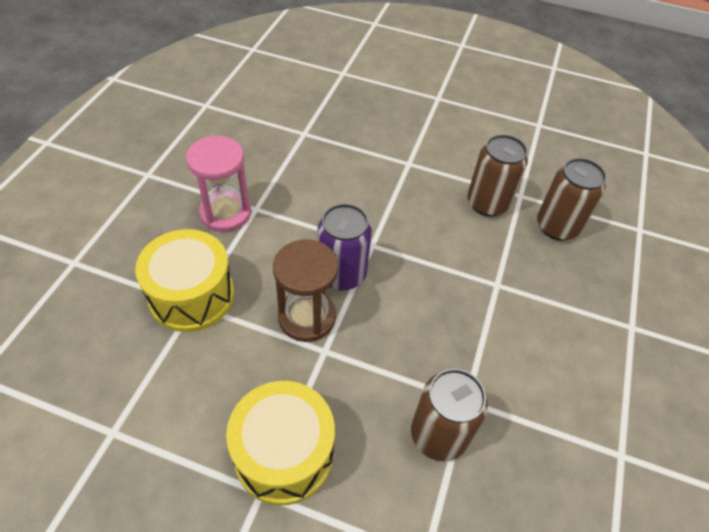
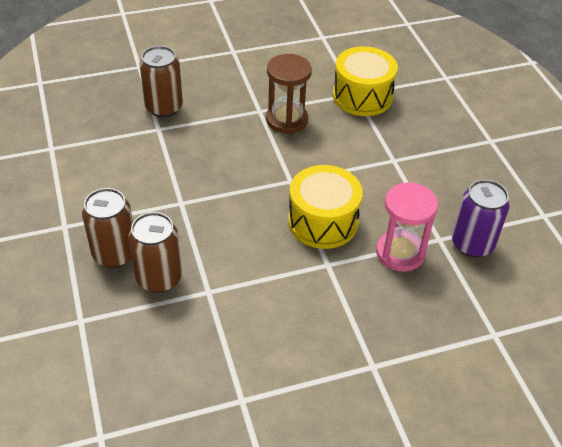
camera: 145 degrees right, 5 degrees down
(225, 213) = (407, 146): pink hourglass -> pink hourglass (400, 253)
(284, 454) = (236, 66): yellow drum -> yellow drum (323, 222)
(342, 274) = (291, 152): purple can -> purple can (472, 244)
(487, 203) = (232, 265): brown can -> brown can (115, 254)

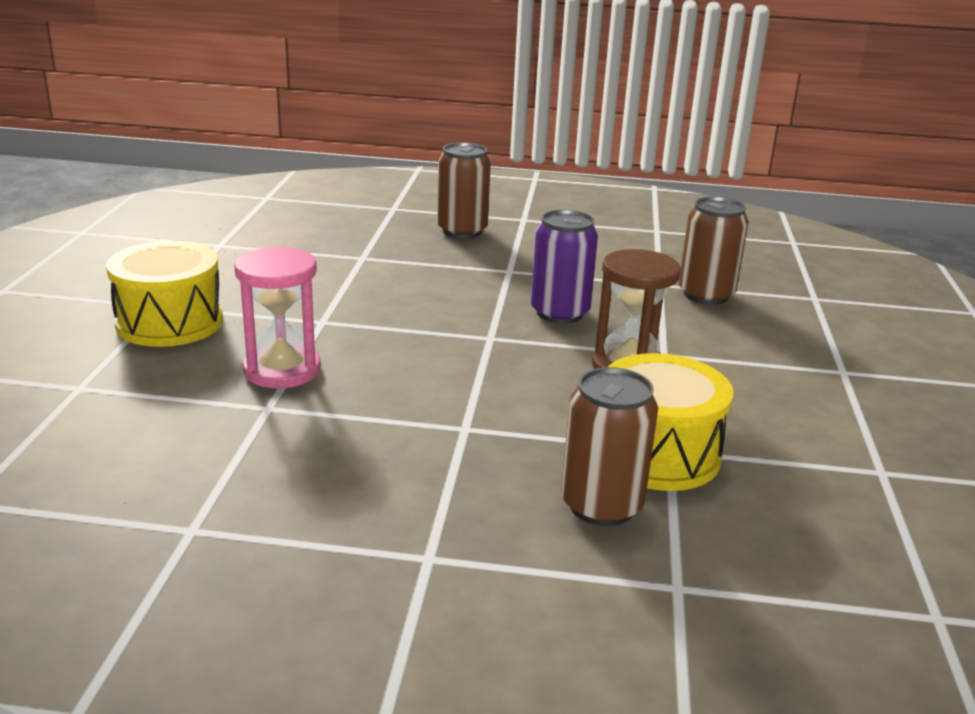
camera: 115 degrees right, 20 degrees down
(159, 278) = (407, 241): brown can -> brown can (601, 505)
(323, 222) = (394, 337): yellow drum -> yellow drum (170, 322)
(472, 244) = (227, 430): purple can -> purple can (559, 313)

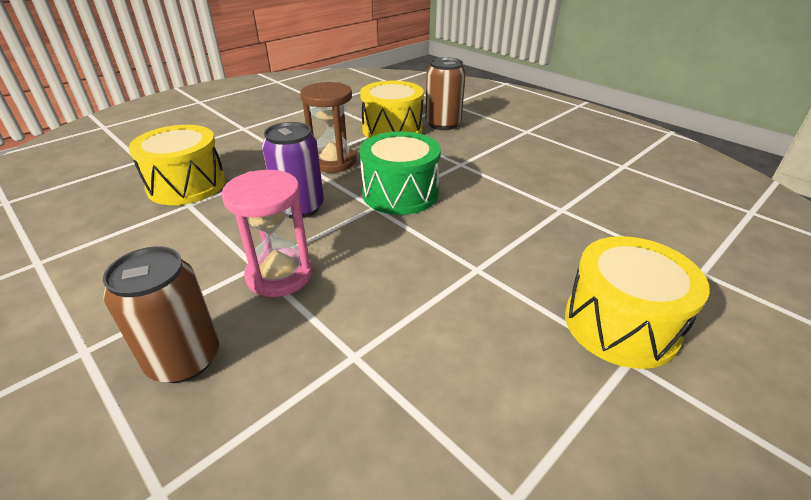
camera: 140 degrees left, 10 degrees up
(282, 370) = (539, 232): pink hourglass -> pink hourglass (279, 275)
(485, 359) = (400, 193): none -> green drum
(706, 295) = (187, 185): brown can -> yellow drum

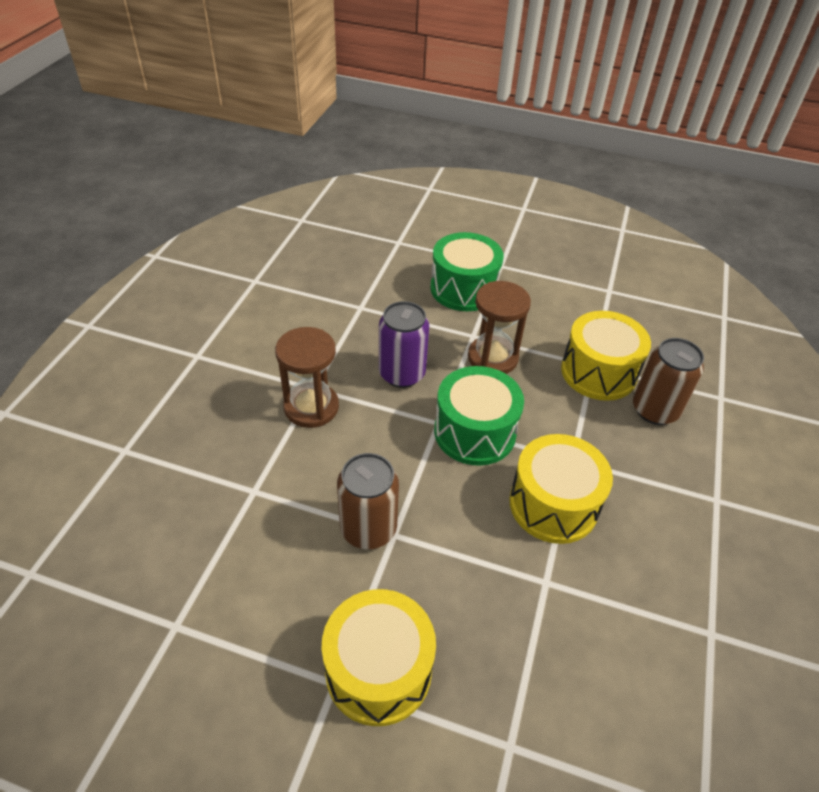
camera: 60 degrees right, 10 degrees up
(184, 359) = (211, 404): brown can -> brown can (368, 529)
(187, 185) = (384, 289): yellow drum -> yellow drum (553, 504)
(244, 149) = (464, 289): none -> green drum
(279, 275) = (311, 407): pink hourglass -> brown hourglass

